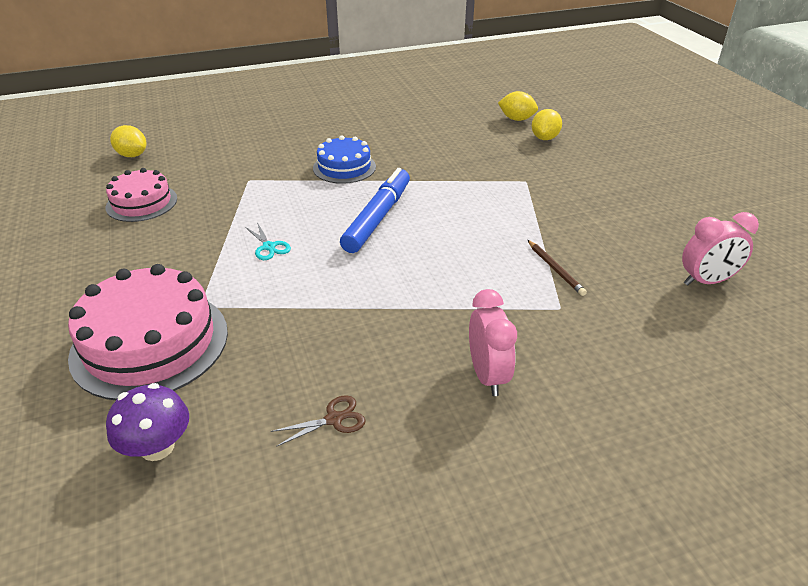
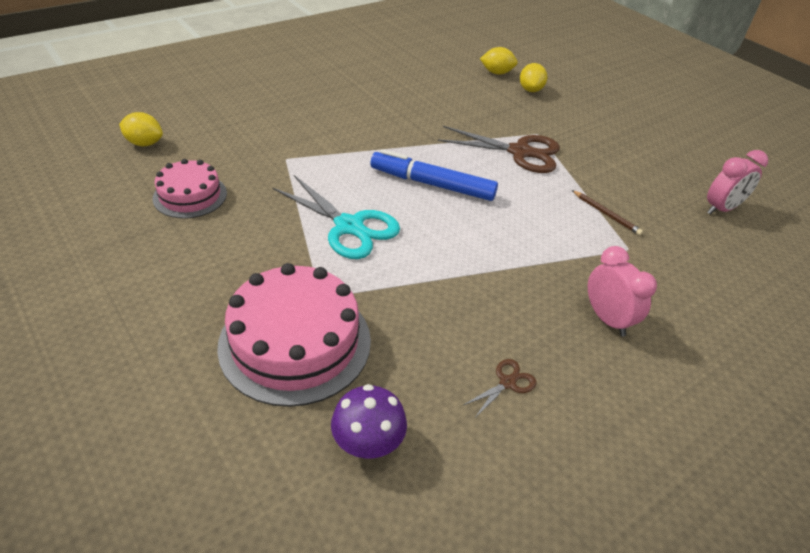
camera: 20 degrees left, 5 degrees up
(269, 247) = (349, 226): turquoise scissors -> turquoise scissors, size x2.20
(344, 167) = (371, 136): blue cake -> none
(378, 218) = (432, 184): blue marker -> blue marker turned 75 degrees counterclockwise
(493, 197) = (520, 152): none -> brown scissors

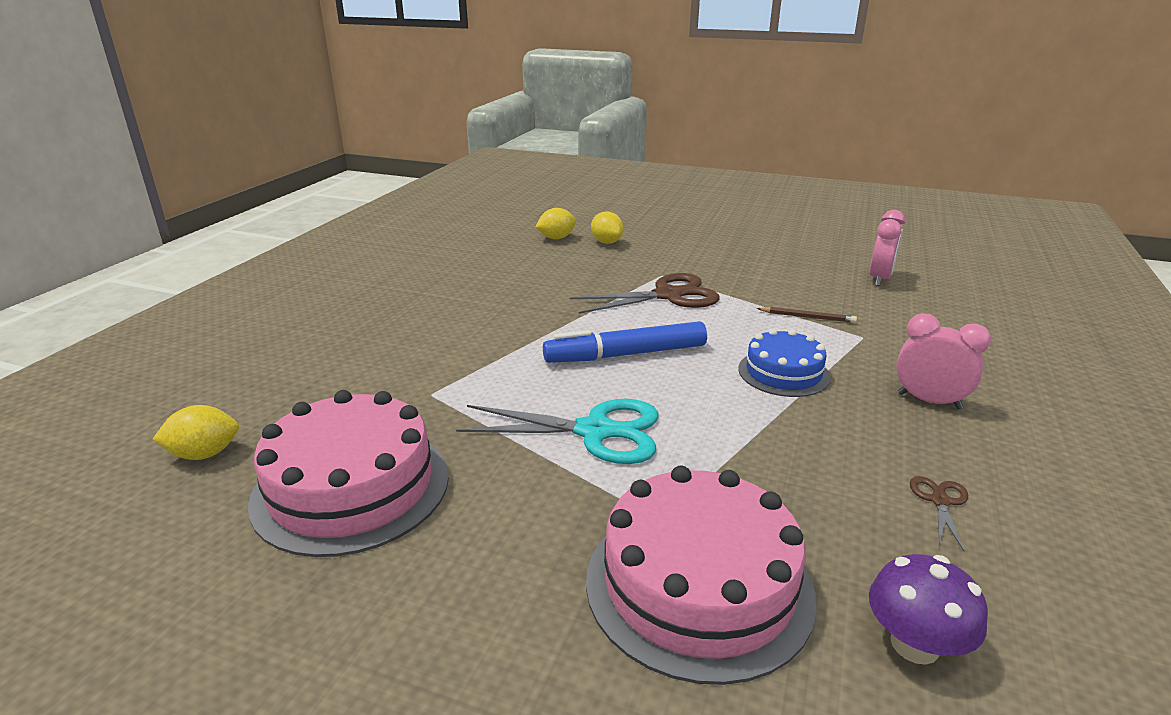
camera: 30 degrees left, 15 degrees down
(190, 195) = (351, 487): pink cake -> pink cake, size x1.69
(525, 247) = (783, 373): none -> blue cake

